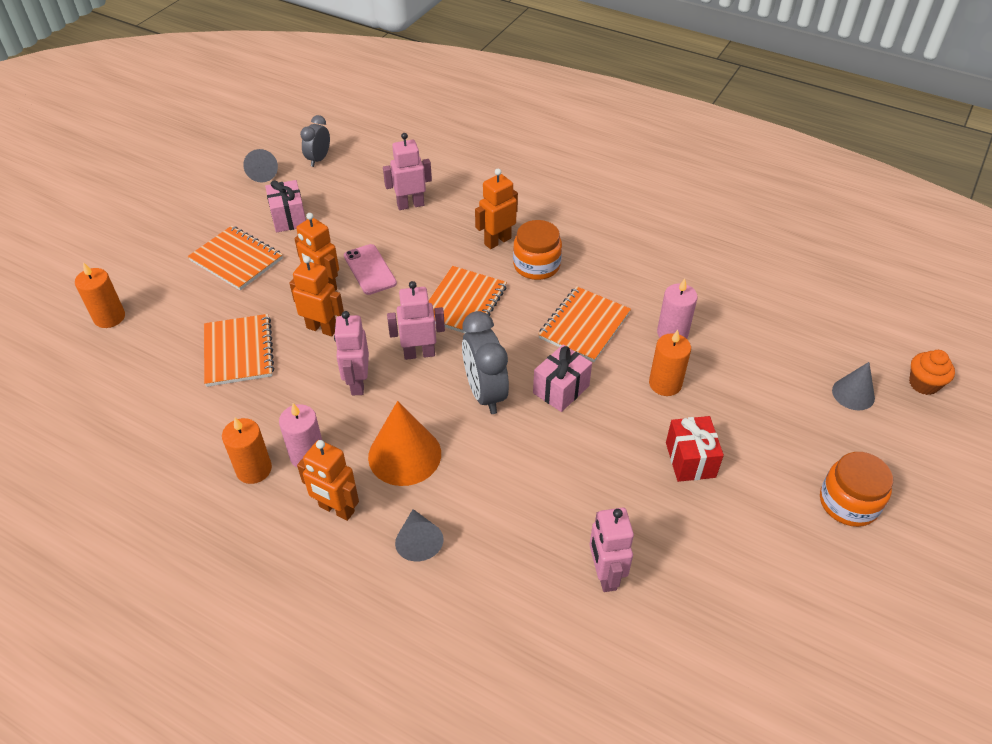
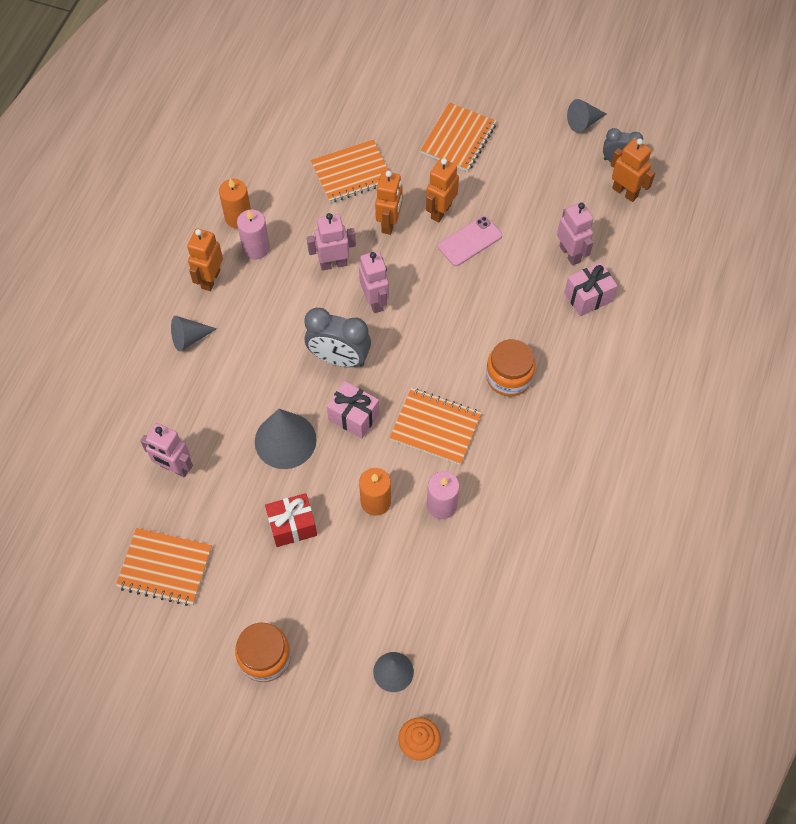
camera: 80 degrees right, 15 degrees up
(109, 317) = (371, 76): orange candle -> none
(289, 218) = (524, 161): pink gift -> pink gift (588, 297)
(404, 455) = (266, 312): orange cone -> none
(463, 303) = (443, 323): orange notebook -> orange notebook (165, 567)
(485, 393) = (339, 358): grey clock -> grey clock turned 135 degrees counterclockwise
(497, 241) = (536, 338): orange robot -> orange robot (625, 192)
(581, 454) = (285, 440): none -> grey cone
(604, 575) = (174, 468): pink robot -> pink robot turned 135 degrees counterclockwise

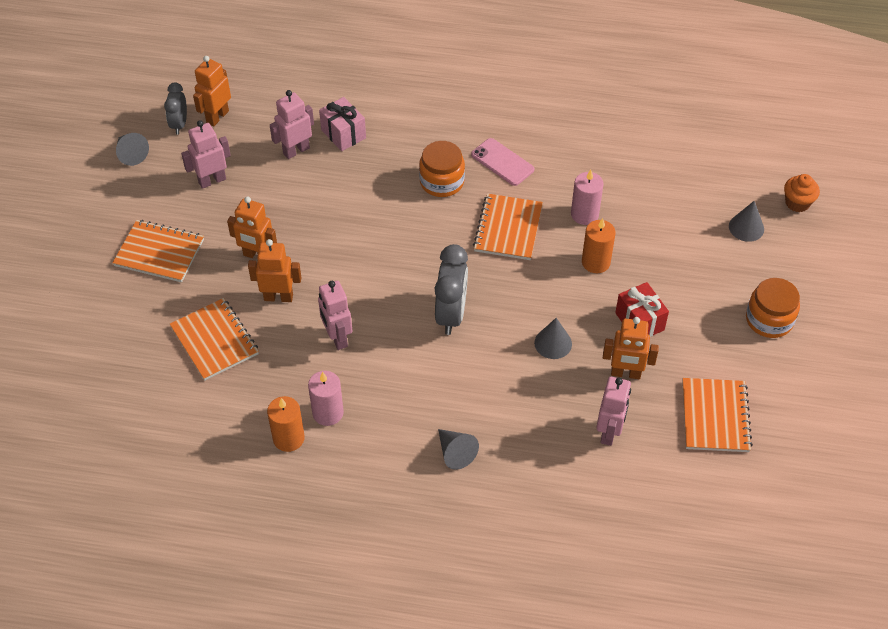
camera: 100 degrees left, 10 degrees down
(210, 279) = (376, 449): orange robot -> orange robot (625, 373)
(285, 440) = (553, 343): grey cone -> grey cone, size x0.60
(353, 416) = (513, 292): pink gift -> none
(375, 301) = (377, 295): pink robot -> pink robot (212, 180)
(470, 241) = (292, 228): pink phone -> pink phone (502, 162)

